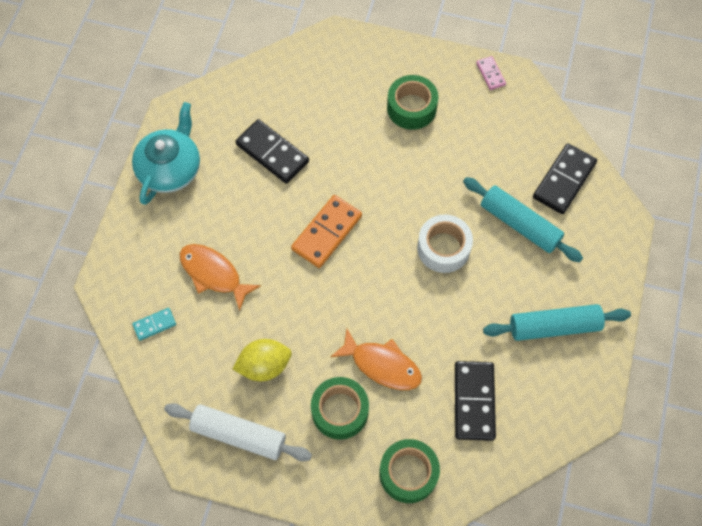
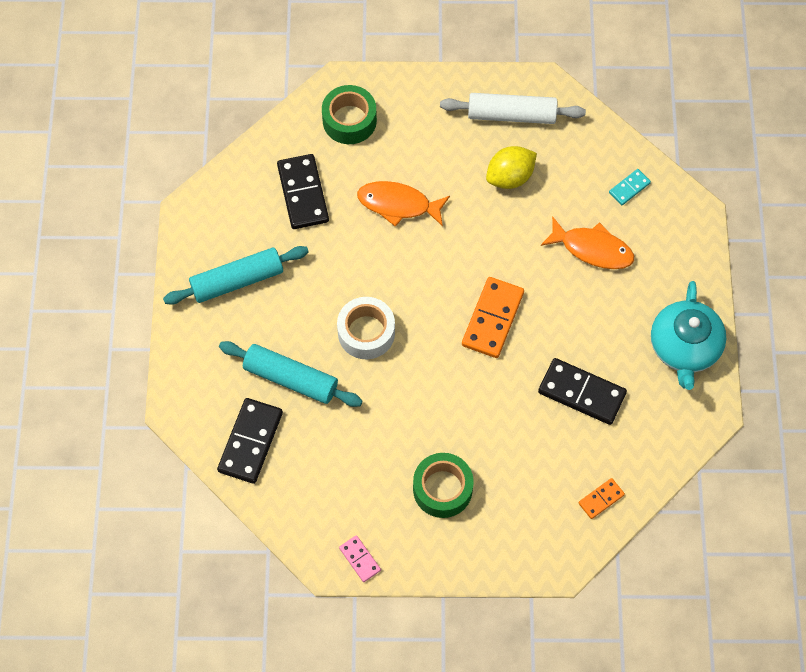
camera: 165 degrees right, 0 degrees up
(288, 72) = (601, 499): none -> orange domino
(340, 411) = (426, 155): green tape -> none

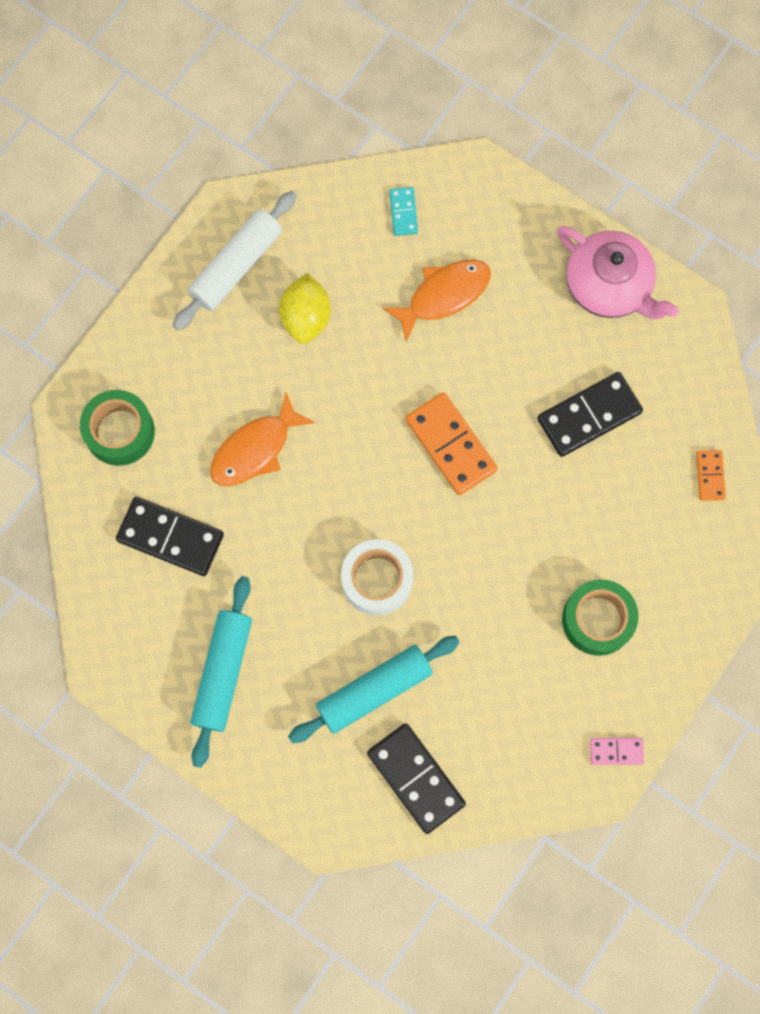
camera: 55 degrees left, 10 degrees up
(684, 347) = (609, 285): turquoise teapot -> pink teapot

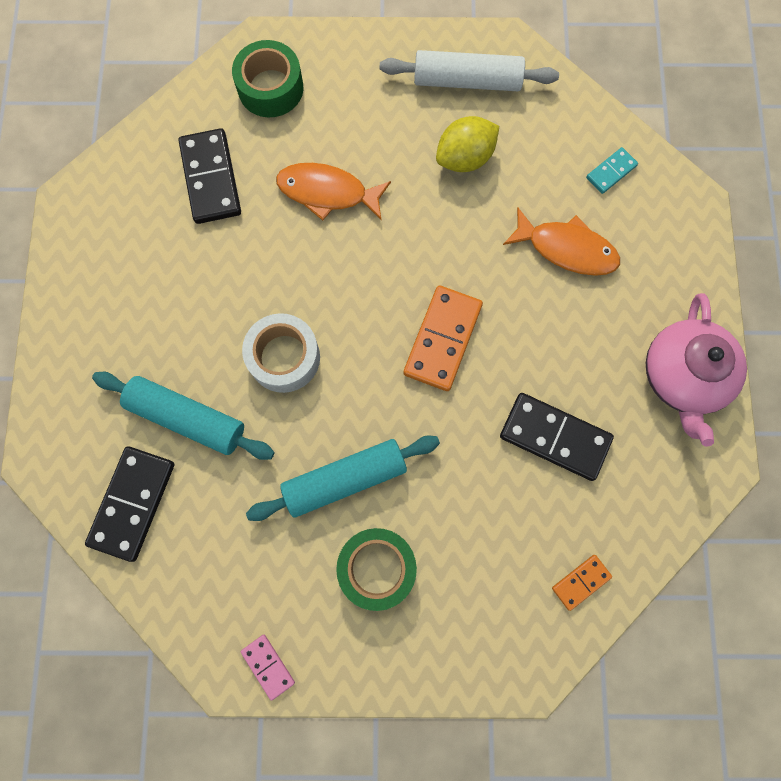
camera: 55 degrees right, 0 degrees up
(223, 672) = (125, 290): turquoise rolling pin -> turquoise rolling pin (345, 479)

